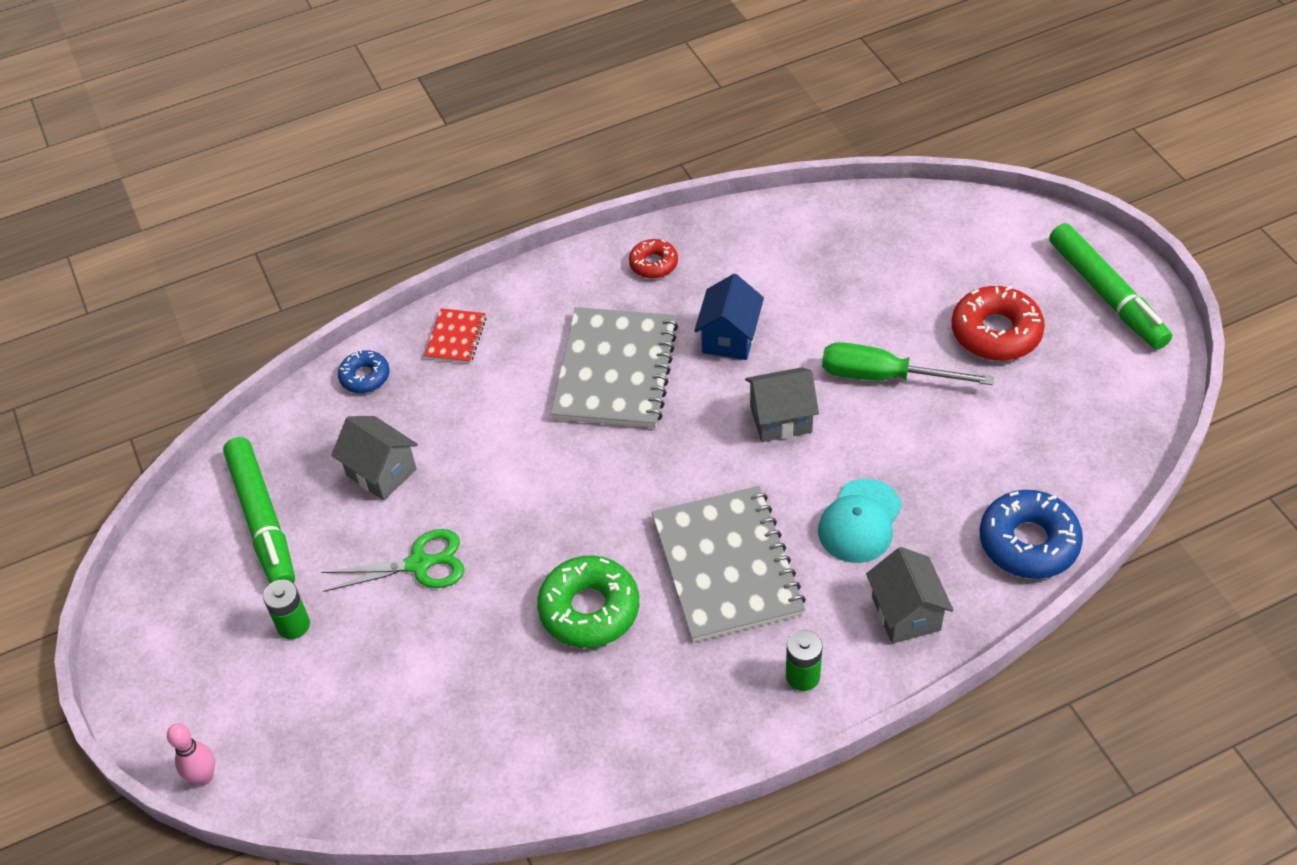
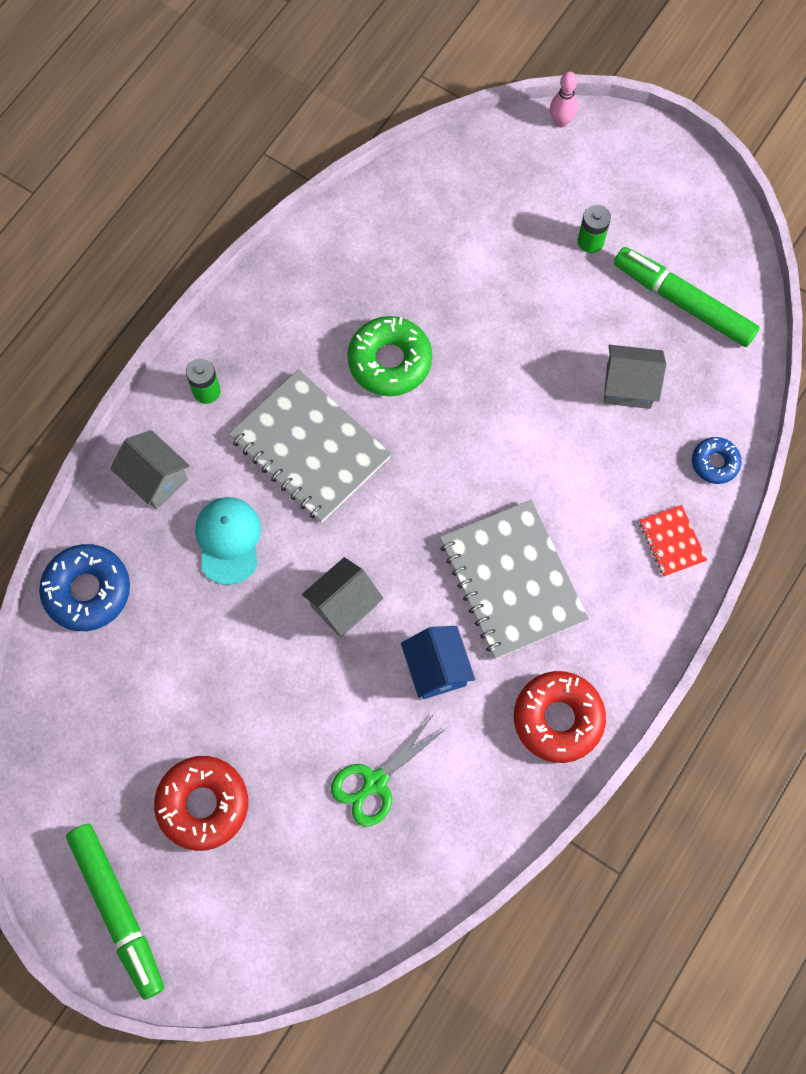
camera: 145 degrees right, 20 degrees up
(419, 564) = (539, 330): green scissors -> green scissors (375, 782)
(653, 264) = (558, 719): red donut -> red donut, size x1.76
(884, 376) = (279, 698): green screwdriver -> none
(1106, 295) = (118, 910): green marker -> green marker turned 150 degrees counterclockwise

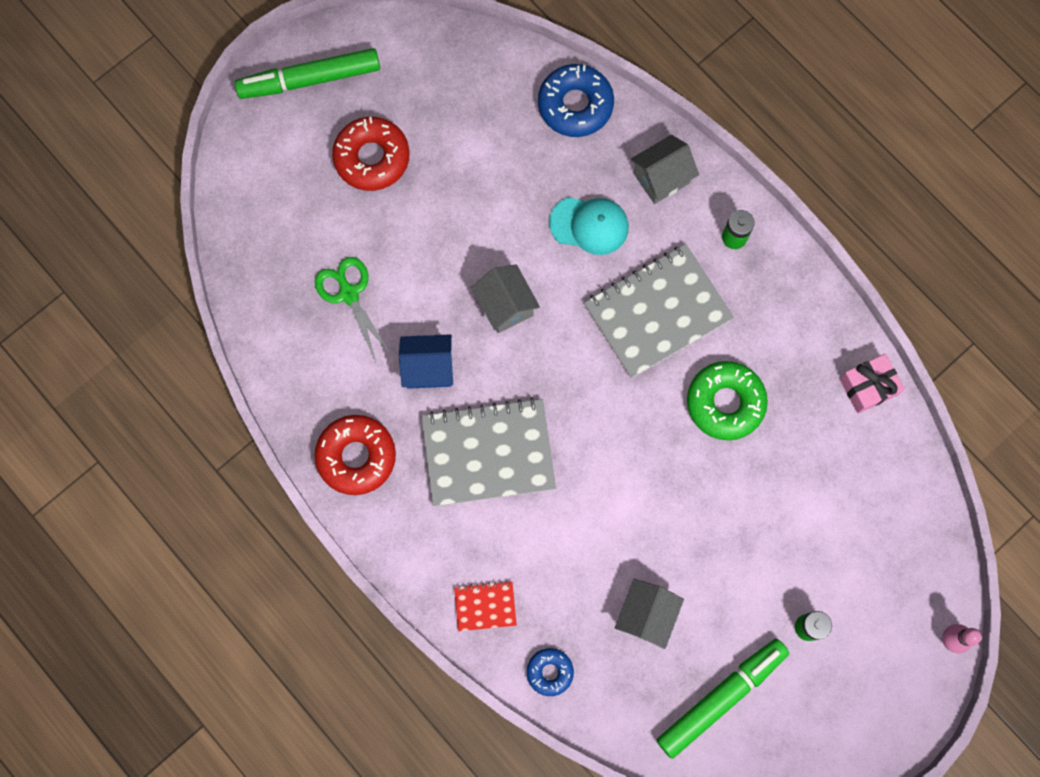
camera: 105 degrees right, 5 degrees up
(335, 235) = (868, 387): none -> pink gift

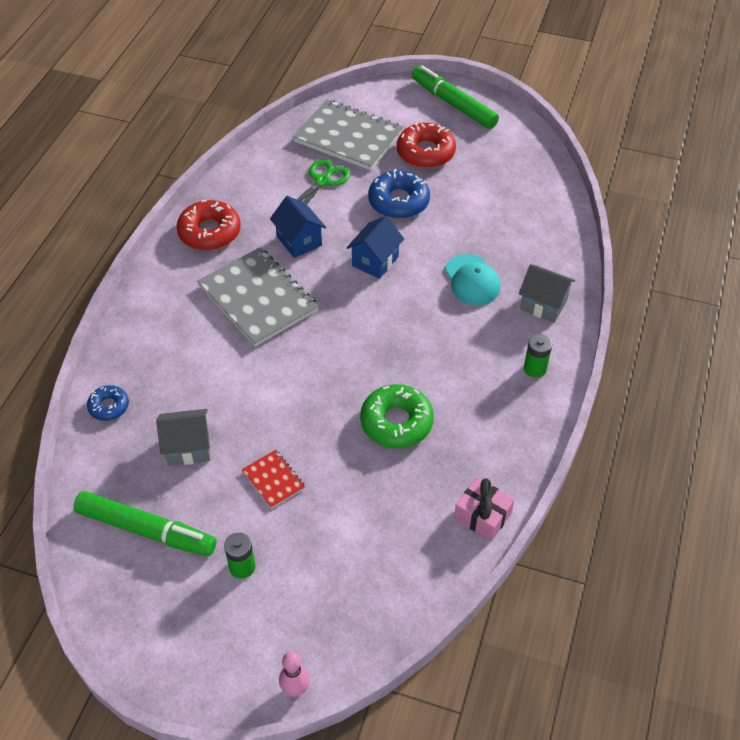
camera: 60 degrees right, 25 degrees down
(485, 606) = (140, 346): red notebook -> red notebook (273, 480)
(505, 305) = (375, 261): grey house -> blue house
(575, 105) = (554, 234): blue donut -> blue donut (398, 201)
(657, 312) = (437, 348): grey notebook -> grey notebook (348, 137)

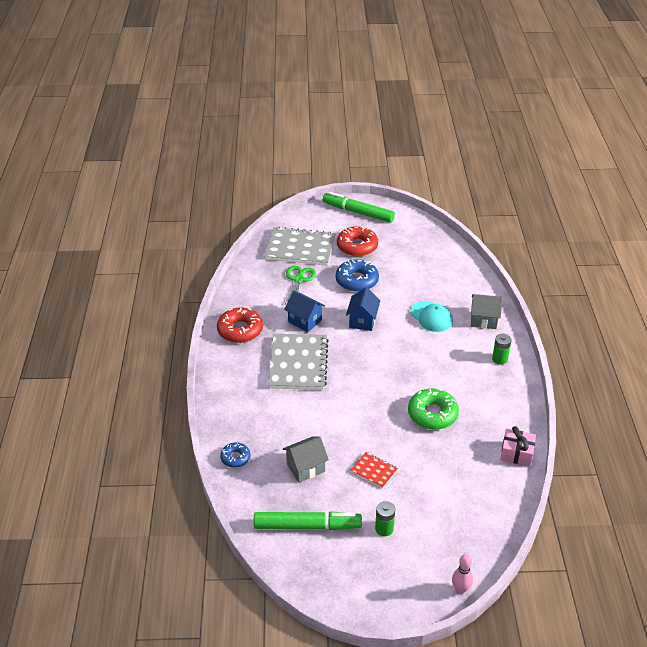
camera: 20 degrees left, 10 degrees down
(258, 299) = (298, 363): grey notebook -> grey notebook turned 60 degrees clockwise

